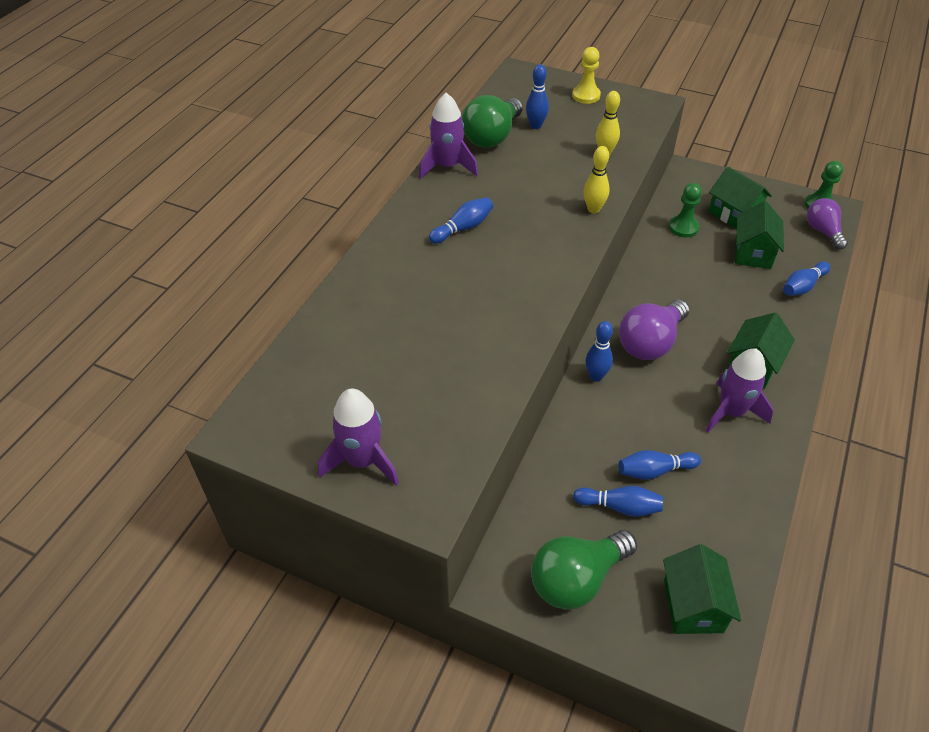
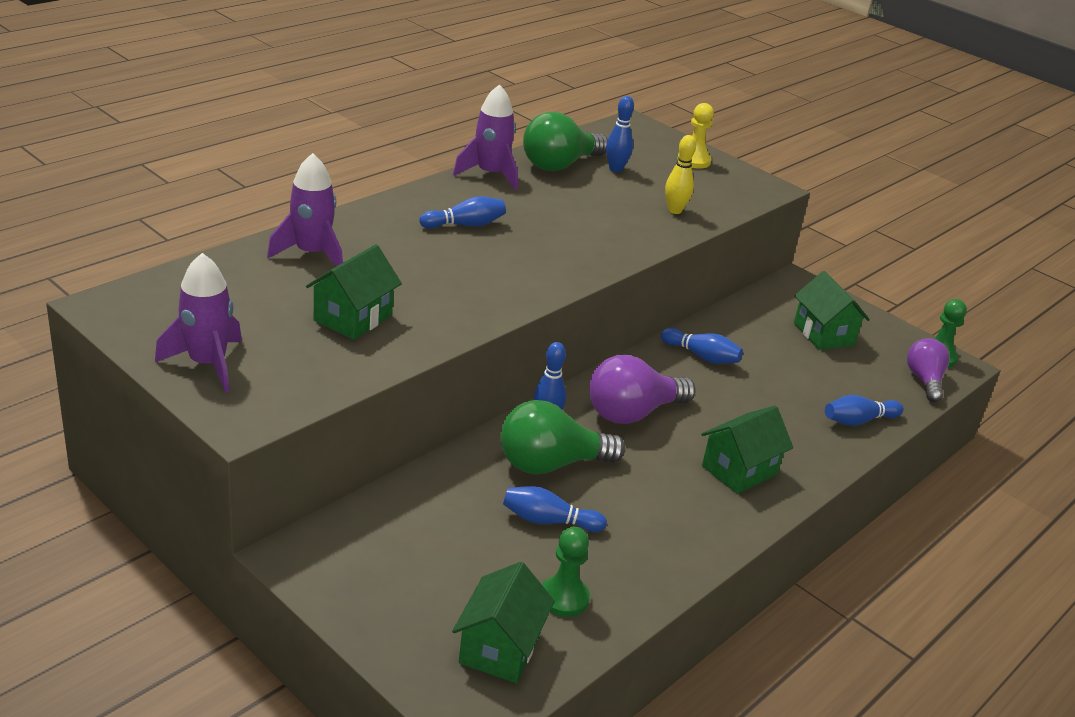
camera: 15 degrees right, 15 degrees down
(577, 579) = (386, 580): green light bulb -> green light bulb (550, 464)
(593, 209) = (621, 250): yellow bowling pin -> none
(620, 507) = (484, 537): blue bowling pin -> blue bowling pin (701, 356)
(683, 228) = (752, 328): green pawn -> green pawn (564, 598)
(731, 412) = (680, 501): purple rocket -> purple rocket (311, 254)
(753, 253) = (819, 374): green house -> green house (353, 318)

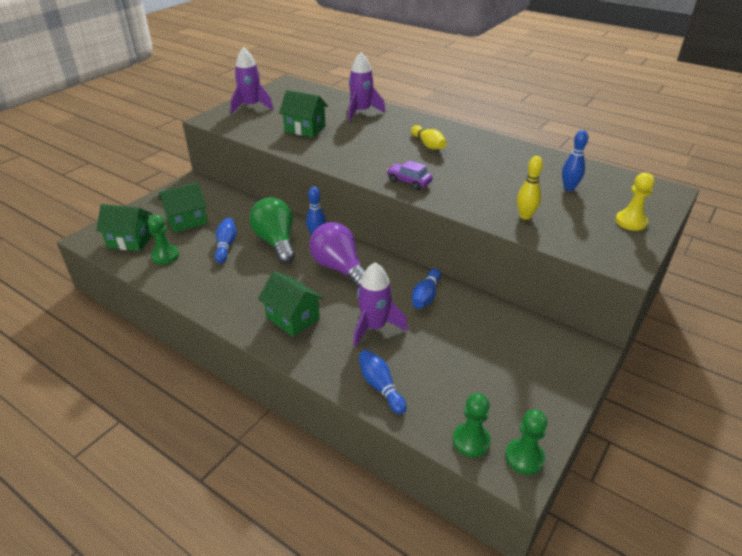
camera: 85 degrees right, 5 degrees up
(465, 225) = (428, 145): blue bowling pin -> yellow bowling pin
(490, 174) = (504, 145): purple rocket -> purple rocket (374, 327)
(559, 165) = (548, 166): green light bulb -> none
(573, 262) = (409, 182): none -> purple car
(823, 334) = (507, 367): green house -> green house (187, 221)
(924, 380) = (471, 441): purple light bulb -> green pawn

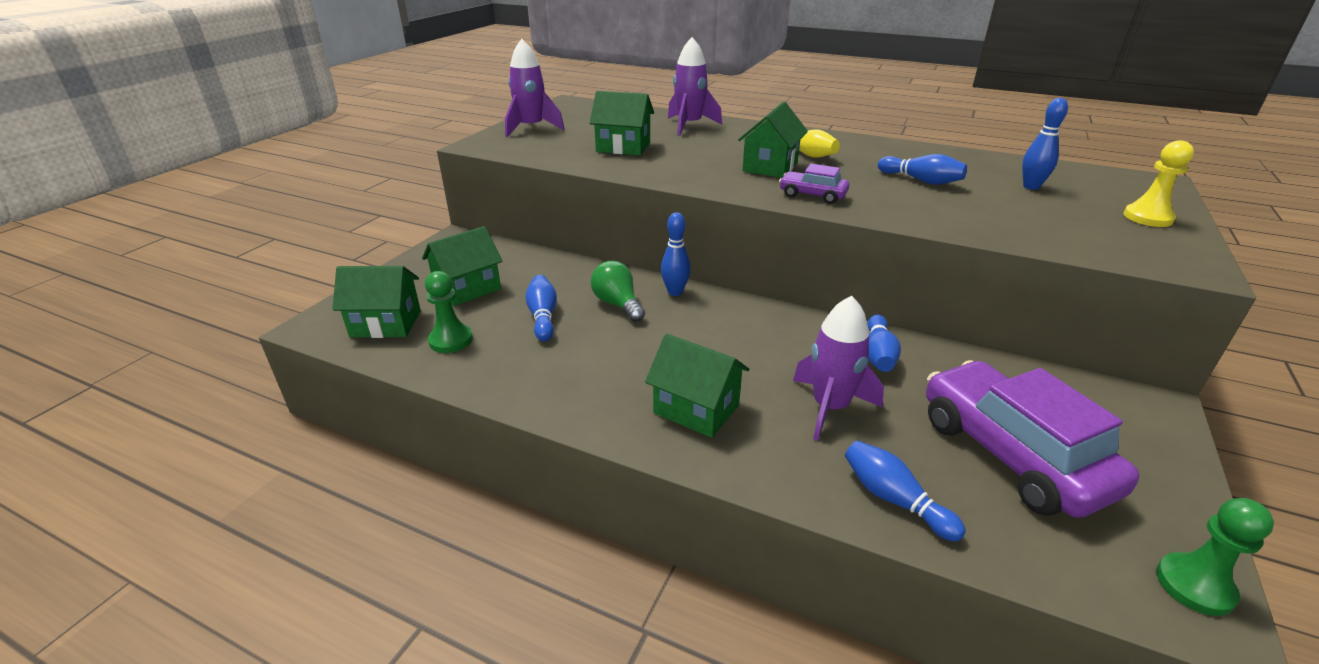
camera: 10 degrees left, 5 degrees down
(276, 242) = (617, 304): green light bulb -> green light bulb, size x0.65
(339, 268) = (730, 330): purple light bulb -> none
(395, 154) = (770, 166): none -> green house
(469, 370) = (1011, 454): none -> purple car
(471, 441) = (1093, 570): green pawn -> none
(493, 175) = (921, 180): none -> blue bowling pin
(525, 216) = (1005, 222): yellow bowling pin -> none

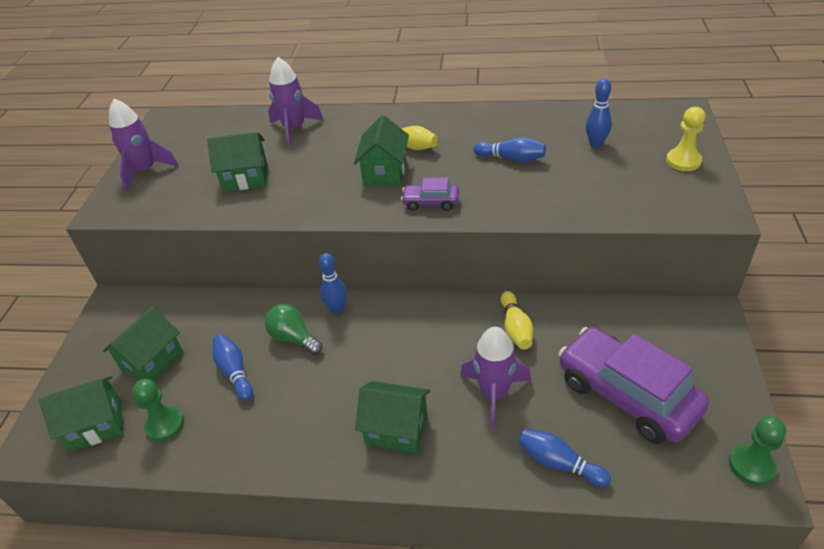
camera: 15 degrees left, 10 degrees up
(878, 354) = (515, 328): blue bowling pin -> yellow bowling pin

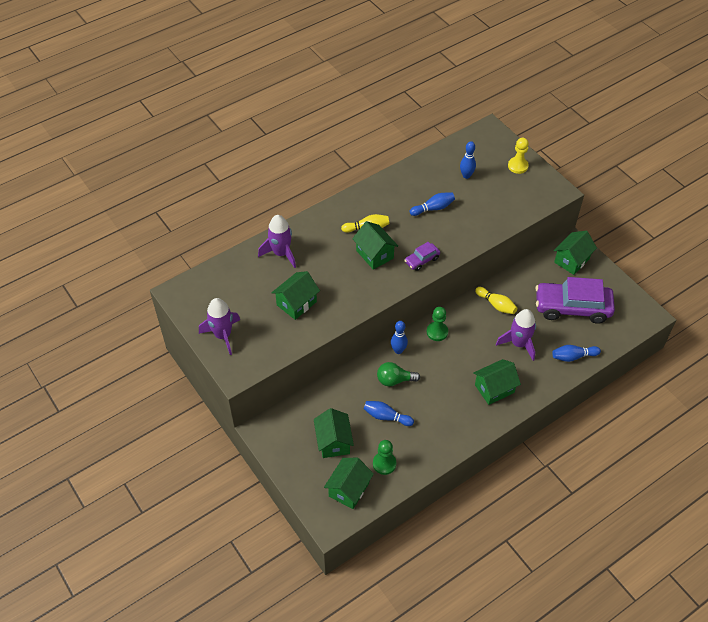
camera: 45 degrees left, 10 degrees up
(689, 334) = (571, 260): none -> green house
(751, 465) = (640, 308): green pawn -> green pawn (437, 332)

